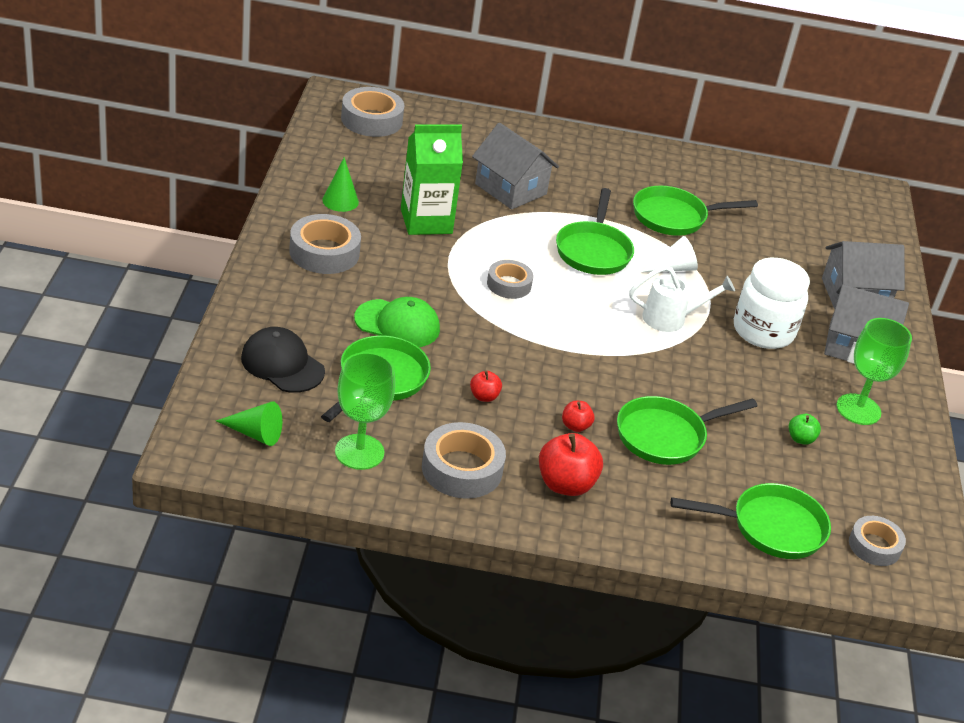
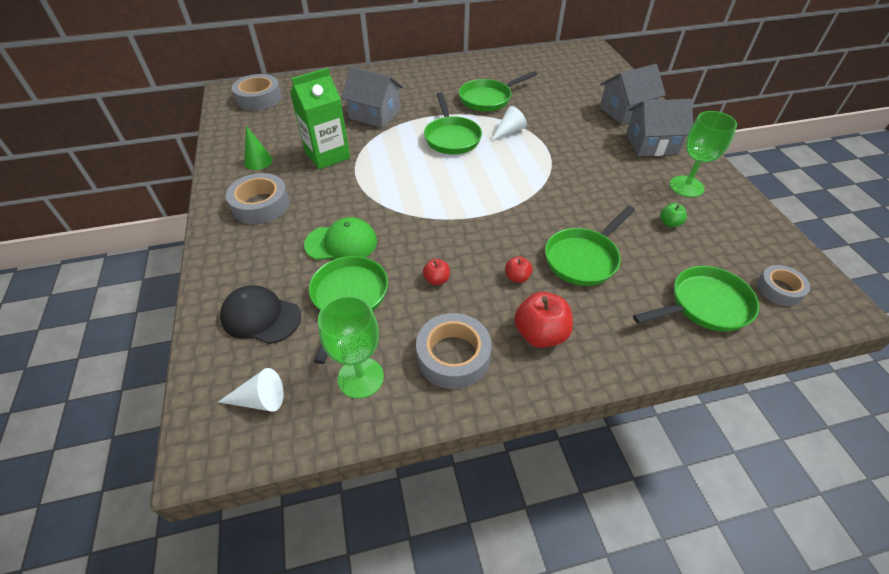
camera: 15 degrees left, 10 degrees up
(255, 434) = (260, 400): green cone -> white cone
(509, 284) = (408, 181): grey tape -> none
(670, 318) = (529, 167): white watering can -> none
(763, 331) = (591, 154): white jar -> none

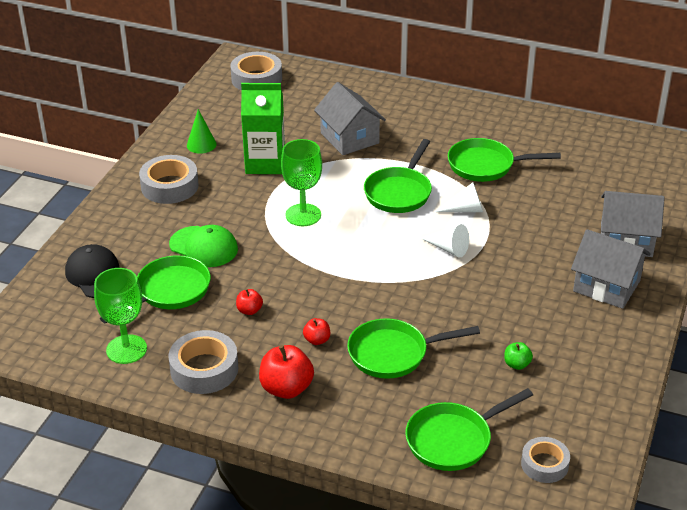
camera: 35 degrees right, 10 degrees down
(260, 400) = (50, 329): white cone -> white cone (448, 248)
(686, 186) = (584, 342): green goblet -> green goblet (303, 215)
(704, 305) = (453, 440): green pan -> green pan turned 135 degrees clockwise

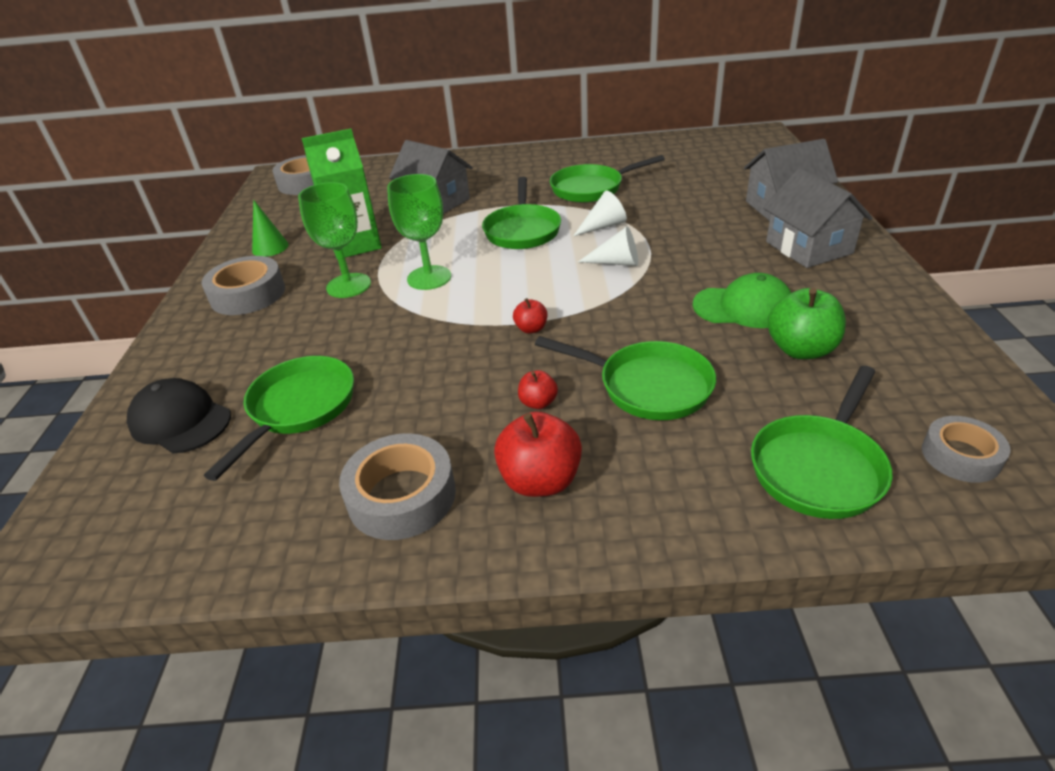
camera: 20 degrees left, 0 degrees up
(126, 349) = (265, 509): green goblet -> green goblet (348, 285)
(204, 247) = (322, 343): green cap -> green cap (743, 307)
(249, 310) = (424, 396): red apple -> red apple (531, 329)
(393, 353) = (647, 386): green pan -> green pan turned 120 degrees counterclockwise
(517, 364) = (801, 349): green apple -> green apple, size x1.89
(606, 286) = (808, 247): grey house -> grey house turned 60 degrees clockwise

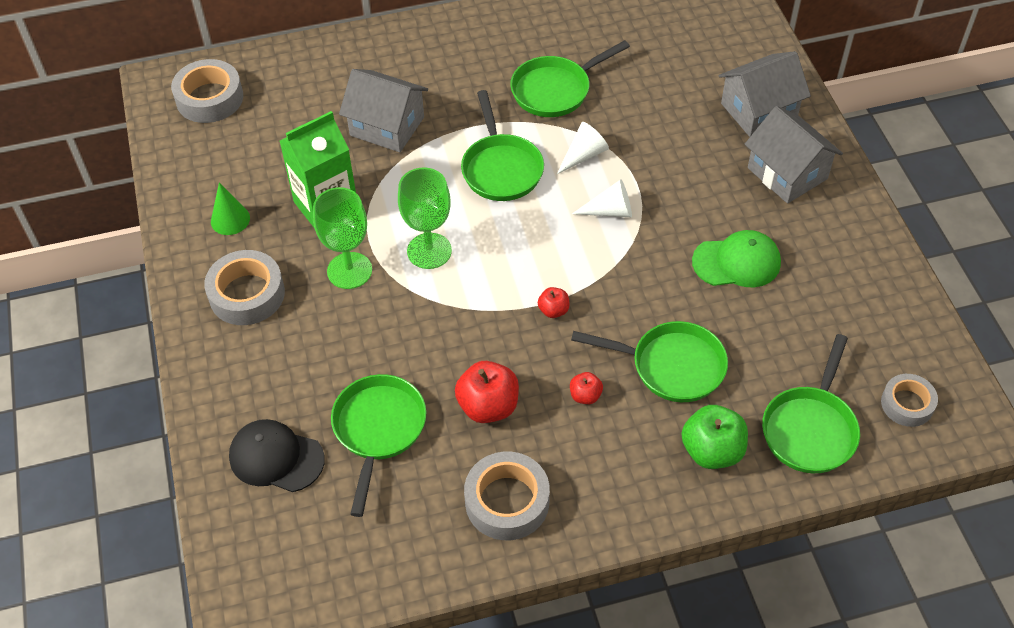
camera: 15 degrees left, 15 degrees up
(540, 480) = (609, 471): red apple -> red apple (488, 406)
(801, 349) = (789, 309): green apple -> green apple (712, 451)

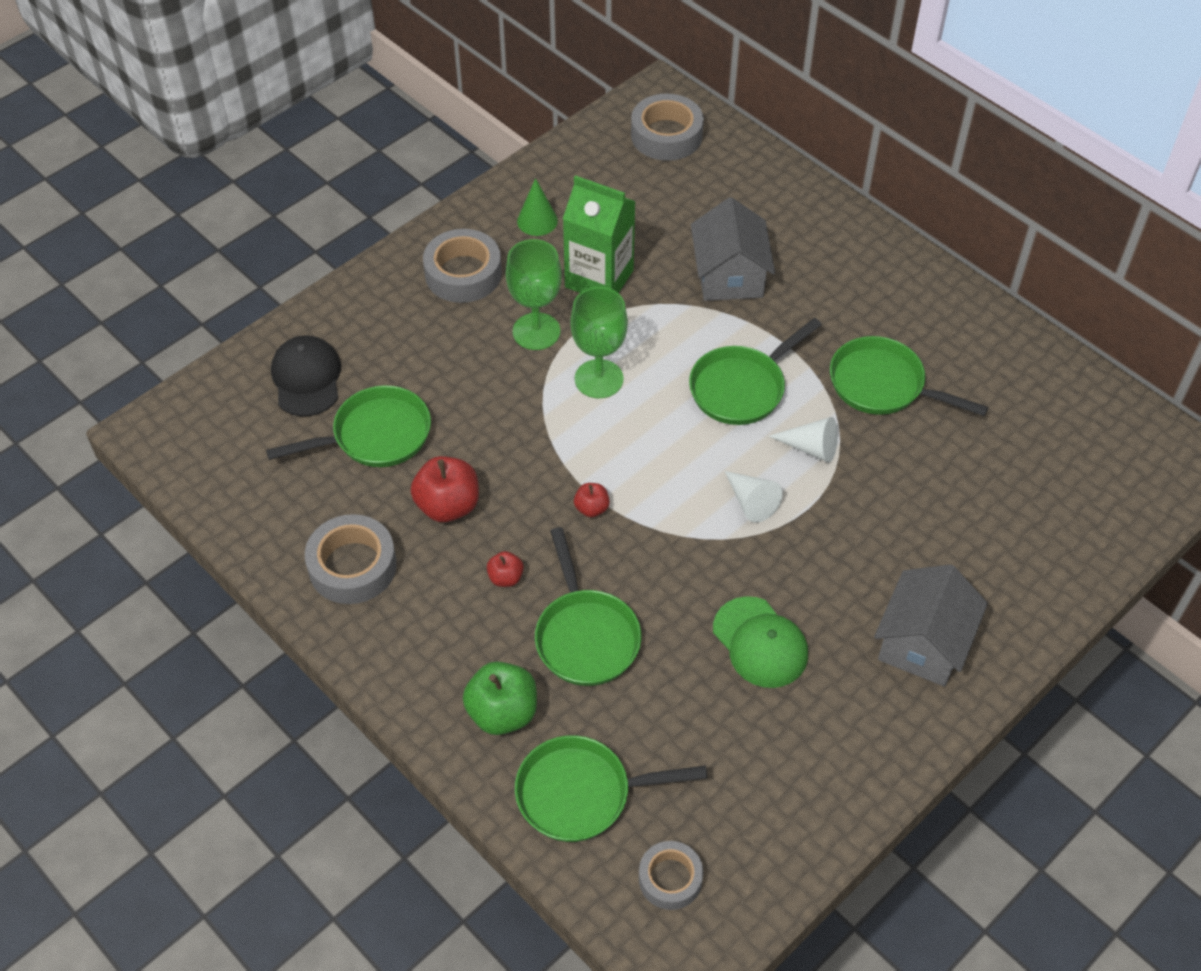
camera: 60 degrees right, 0 degrees up
(758, 111) = (998, 580): grey house -> none

